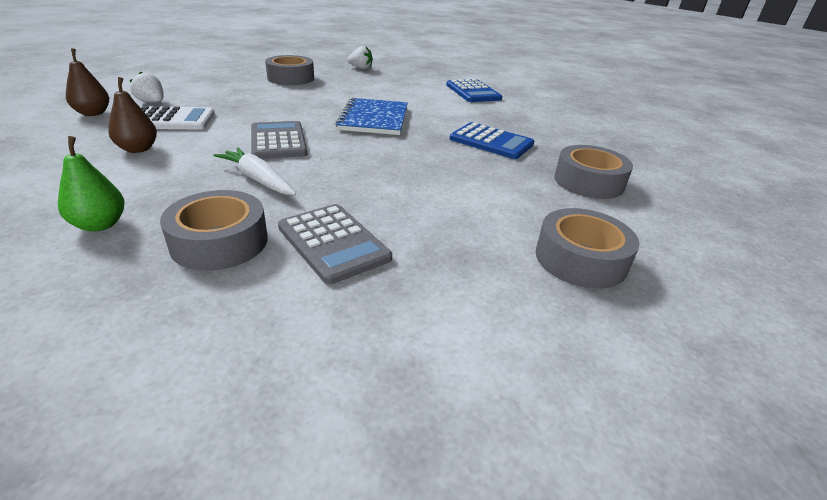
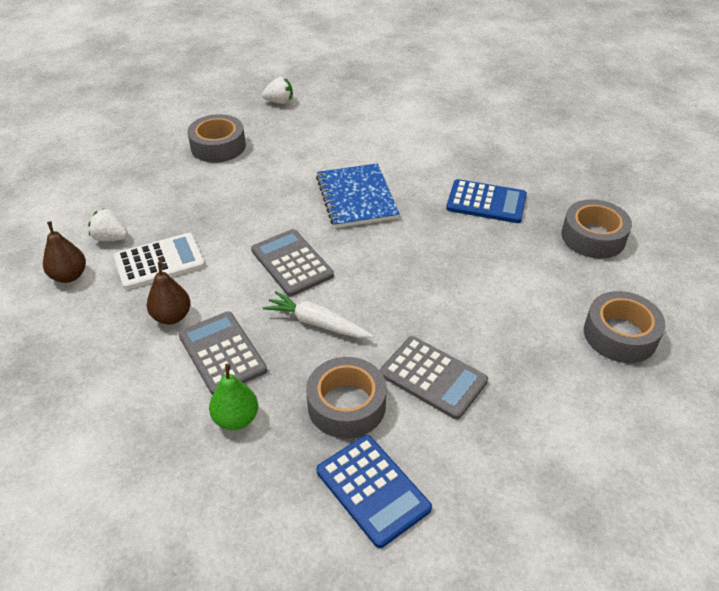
camera: 15 degrees left, 10 degrees up
(149, 179) = (222, 353): none -> grey calculator
(473, 92) = (425, 116): blue calculator -> blue calculator (373, 490)

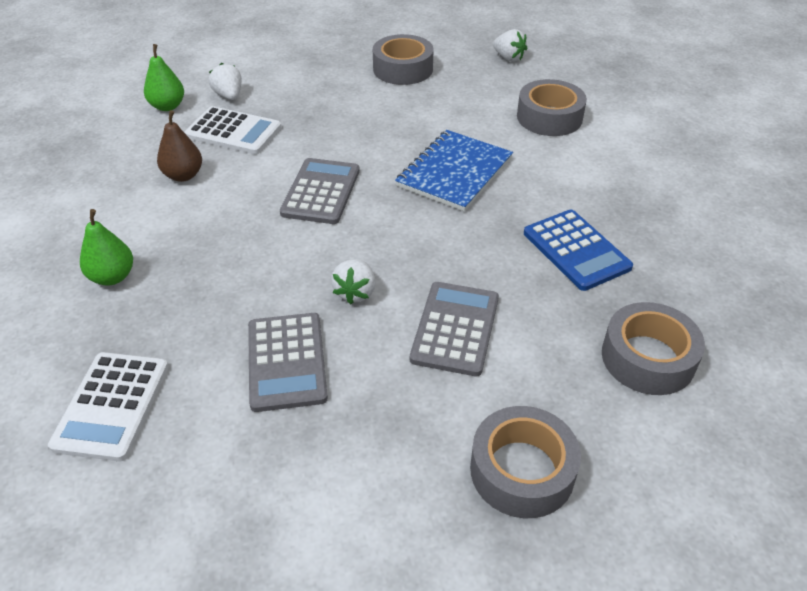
camera: 45 degrees right, 0 degrees up
(69, 276) = (167, 106): brown pear -> green pear
(222, 353) = (174, 224): grey calculator -> grey calculator (455, 328)
(317, 323) = (268, 250): white carrot -> none
(346, 405) = (192, 328): grey tape -> grey tape (549, 117)
(373, 490) = (112, 406): blue calculator -> white calculator
(409, 309) = (355, 292): none -> white strawberry

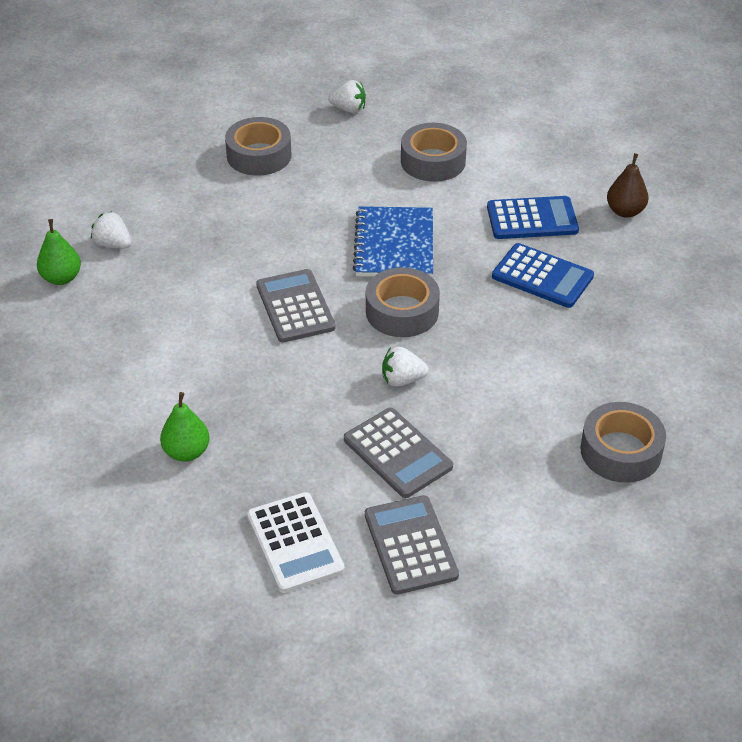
camera: 30 degrees left, 0 degrees up
(183, 175) = (153, 340): brown pear -> brown pear (625, 211)
(233, 131) = (156, 280): white calculator -> none
(355, 292) = (402, 380): white strawberry -> white strawberry turned 105 degrees clockwise
(455, 328) = (501, 375): grey calculator -> grey calculator (410, 545)
(607, 195) = (532, 219): none -> blue calculator
(648, 358) = (648, 339): grey tape -> grey tape (402, 311)

